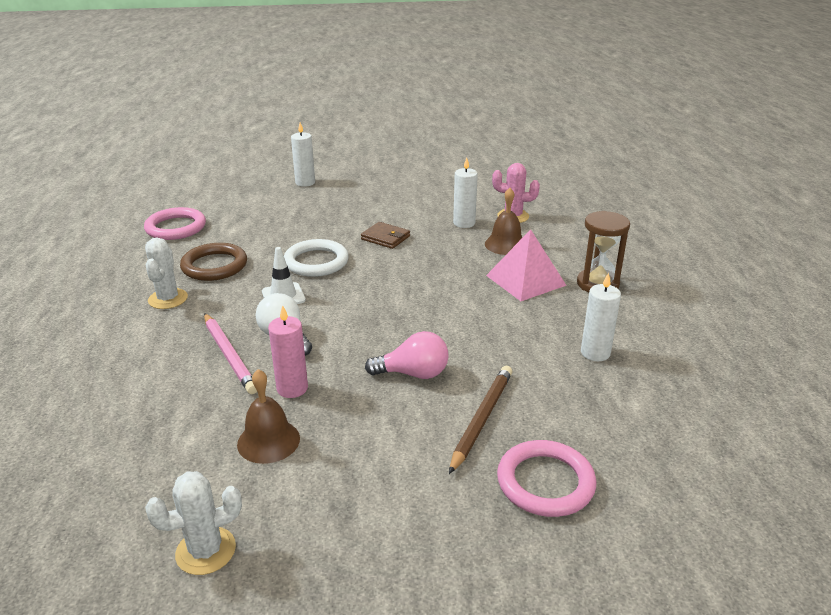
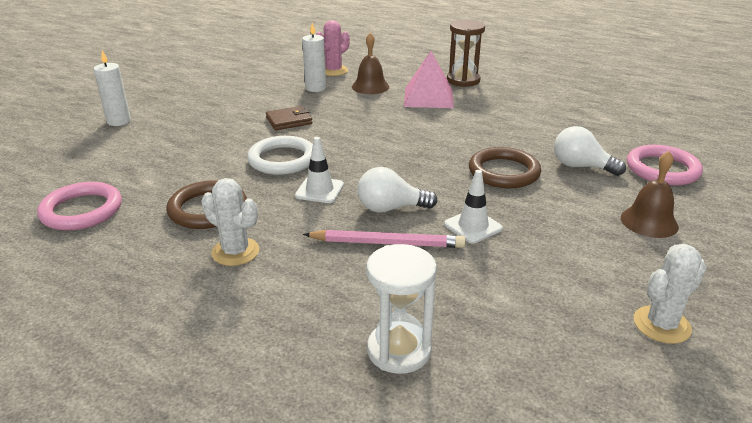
camera: 55 degrees left, 0 degrees up
(89, 411) = (399, 350): none -> white hourglass
(206, 551) = (661, 325): white cactus -> white cactus turned 45 degrees clockwise
(268, 441) = (537, 257): brown bell -> brown bell (649, 222)
(292, 388) = (473, 226): pink candle -> white traffic cone
(413, 374) = (504, 172): pink light bulb -> brown ring
(481, 419) = (581, 166): brown pencil -> white light bulb
(595, 353) = (541, 109): white candle -> none

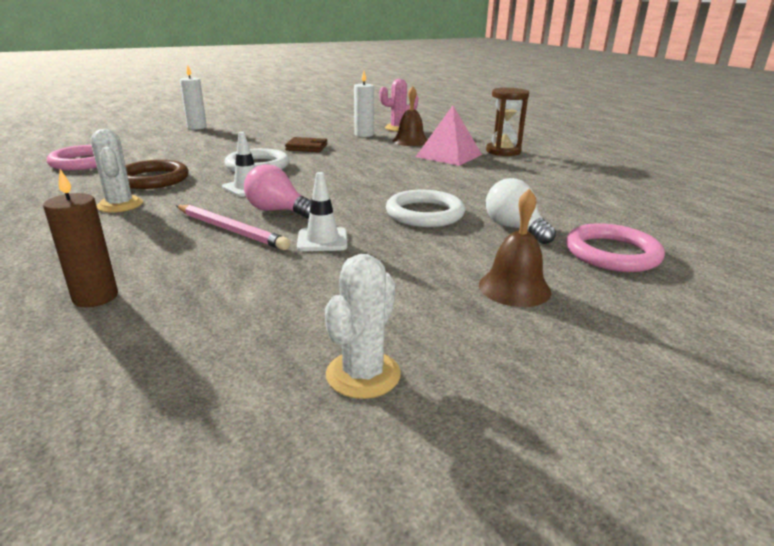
camera: 30 degrees right, 5 degrees down
(390, 208) = (278, 211): white light bulb -> pink light bulb
(399, 350) = (95, 297): white hourglass -> brown candle
(504, 172) = (424, 213): brown ring -> white ring
(661, 325) = (363, 374): white cactus -> white cactus turned 60 degrees counterclockwise

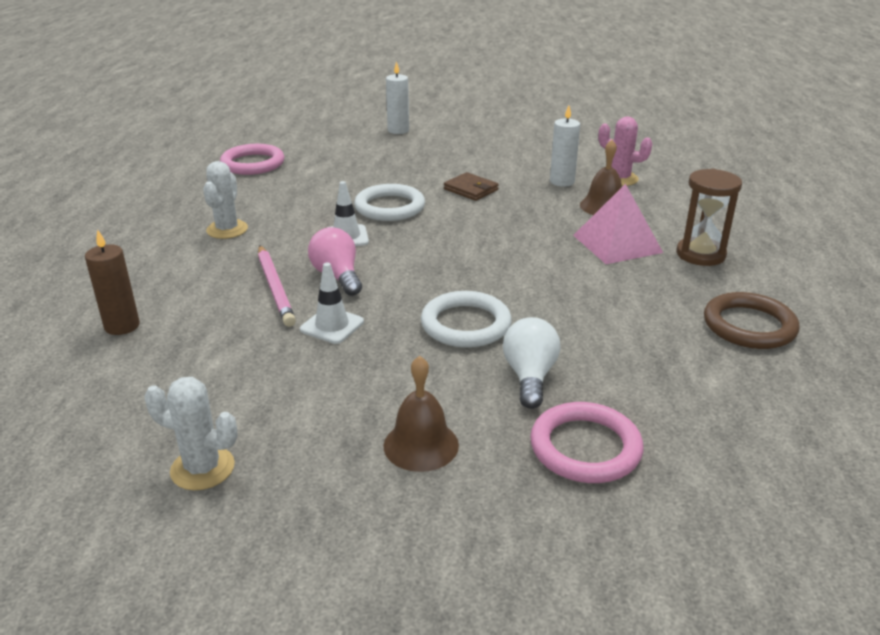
camera: 35 degrees right, 5 degrees up
(153, 179) = (282, 202): brown ring -> brown ring (749, 326)
(363, 374) = (202, 468): white cactus -> white cactus turned 45 degrees clockwise

